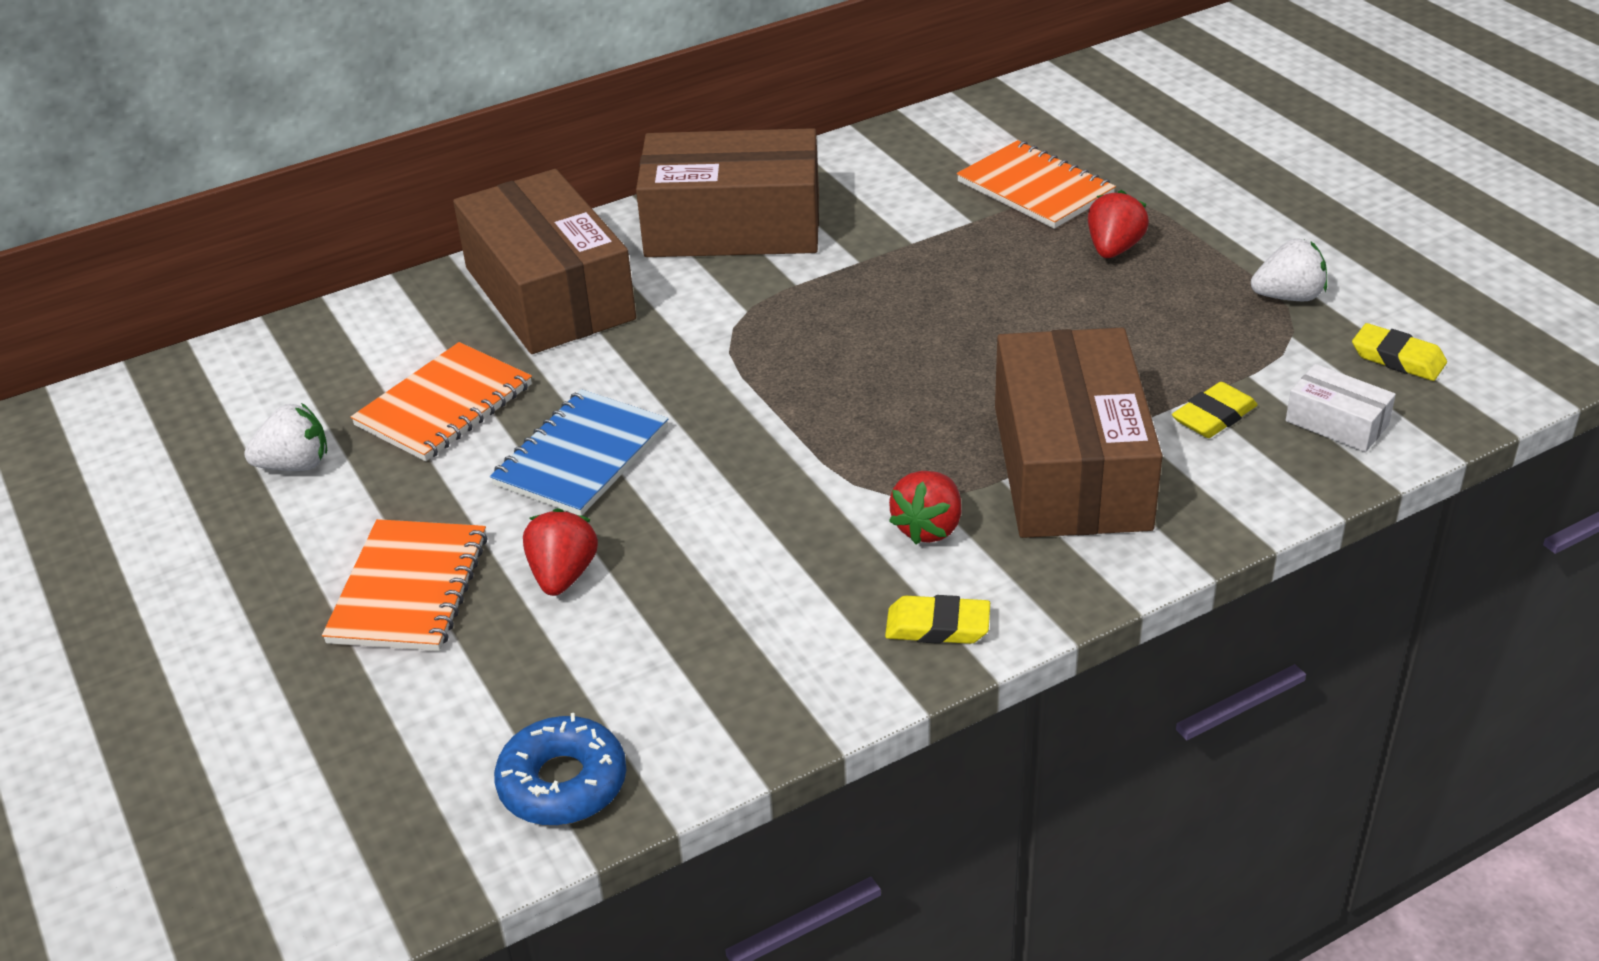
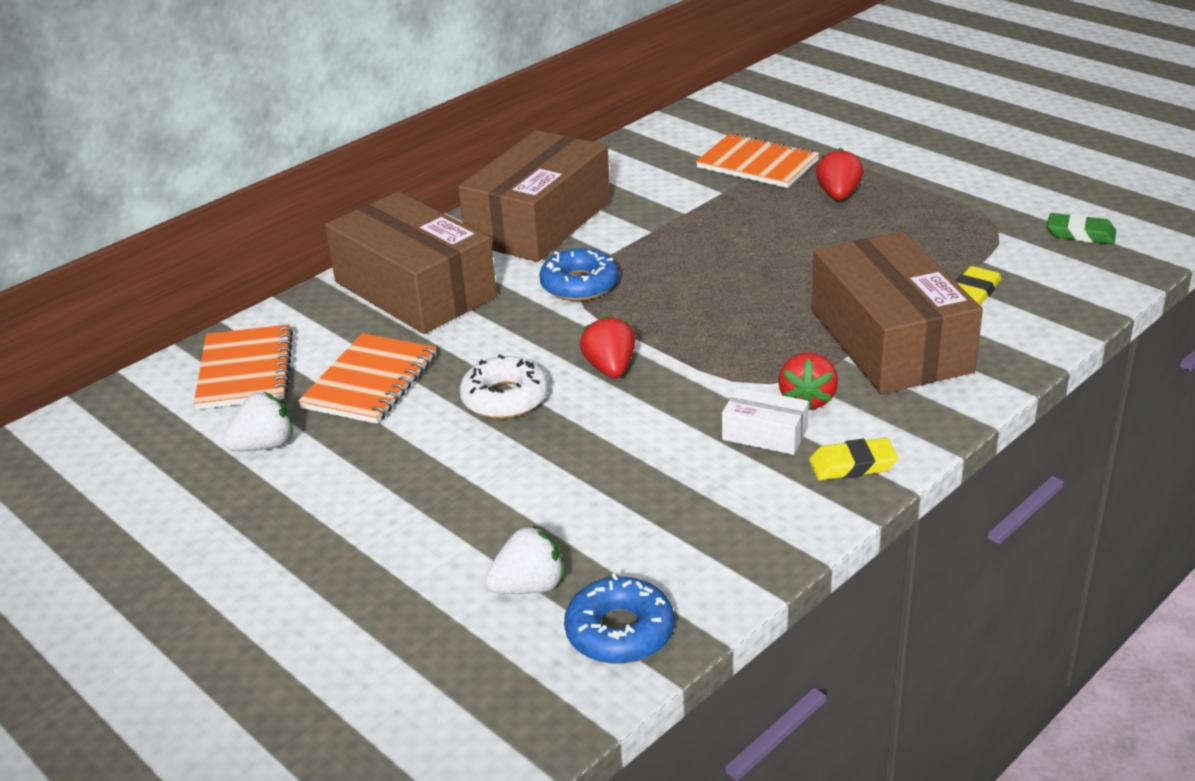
camera: 15 degrees left, 5 degrees down
(409, 589) = (413, 517): orange notebook -> orange notebook (246, 370)
(563, 575) = (537, 484): red strawberry -> red strawberry (610, 368)
(581, 456) = (505, 398): blue notebook -> white donut
(733, 226) = (539, 222): brown box -> brown box turned 45 degrees counterclockwise
(738, 320) = (579, 285): none -> blue donut
(1288, 297) = (981, 207): white strawberry -> white strawberry (529, 587)
(1337, 423) = (1063, 281): white box -> white box (765, 434)
(1397, 358) = (1080, 234): yellow eraser -> green eraser

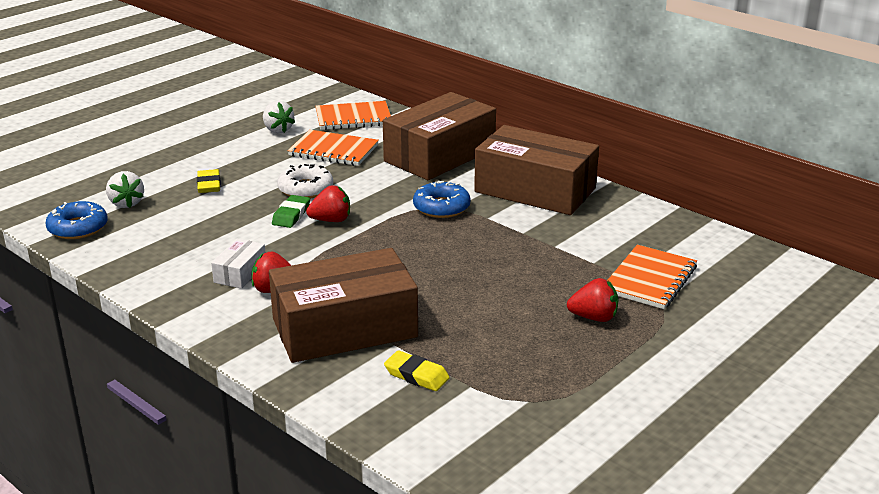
camera: 85 degrees right, 5 degrees down
(853, 465) = (194, 303): yellow eraser -> yellow eraser (209, 185)
(1080, 234) = (523, 451): green eraser -> green eraser (291, 215)

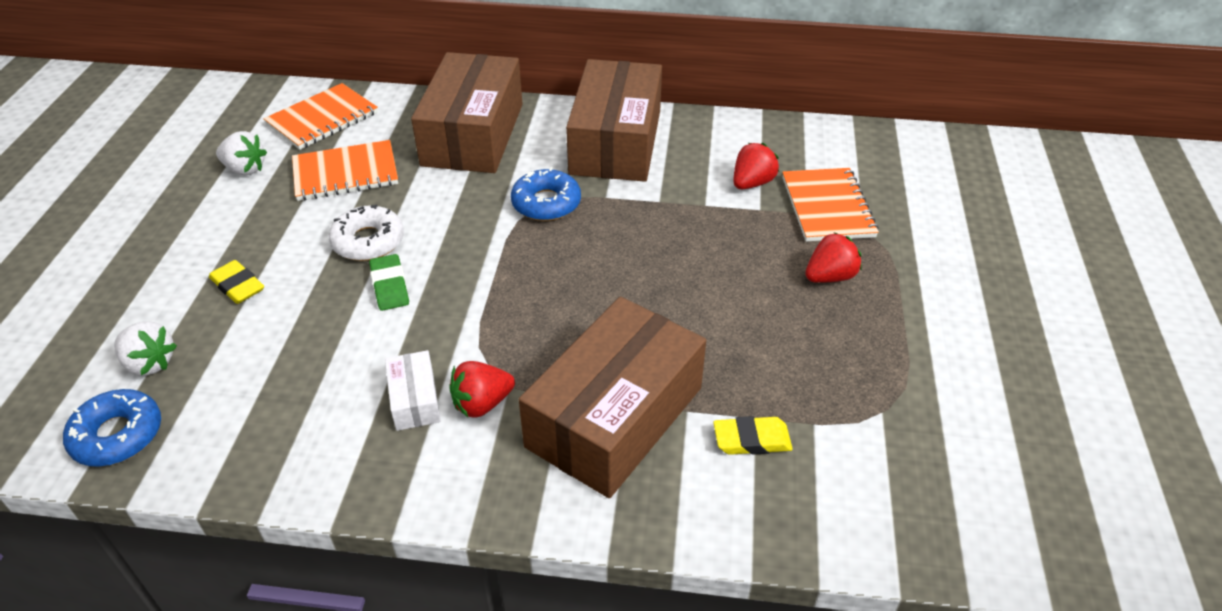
camera: 35 degrees left, 15 degrees up
(331, 220) = (444, 273): red strawberry -> red strawberry (752, 183)
(535, 190) = (615, 142): brown box -> brown box turned 75 degrees counterclockwise

